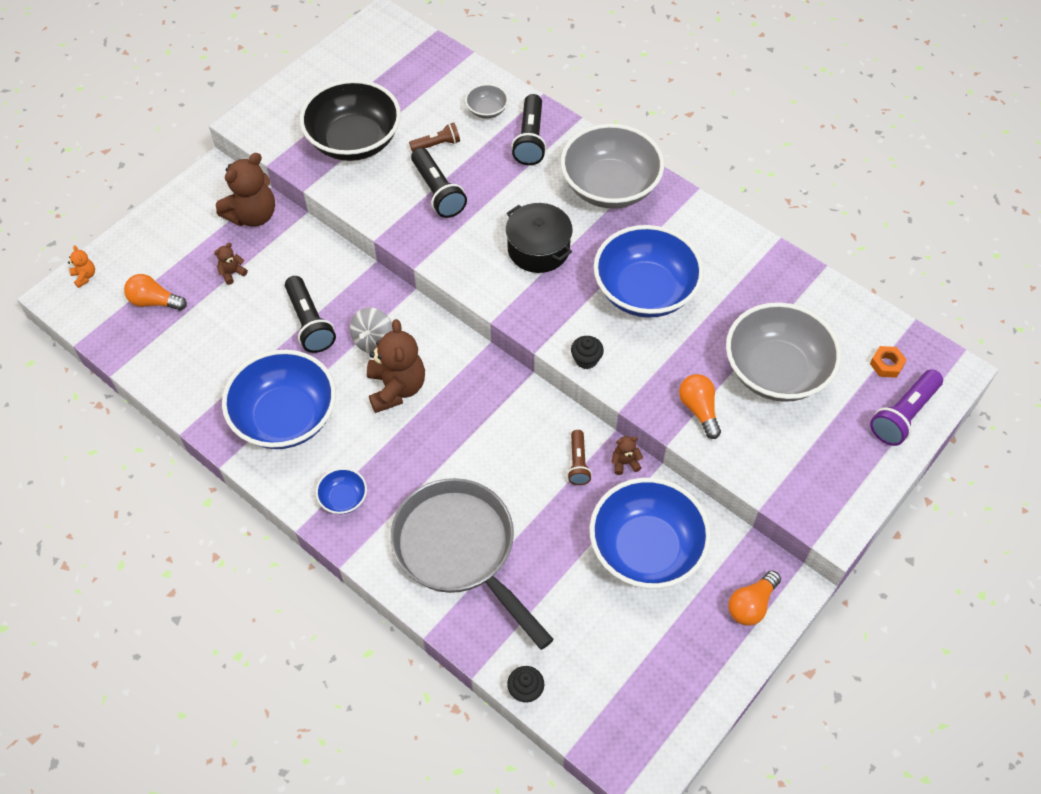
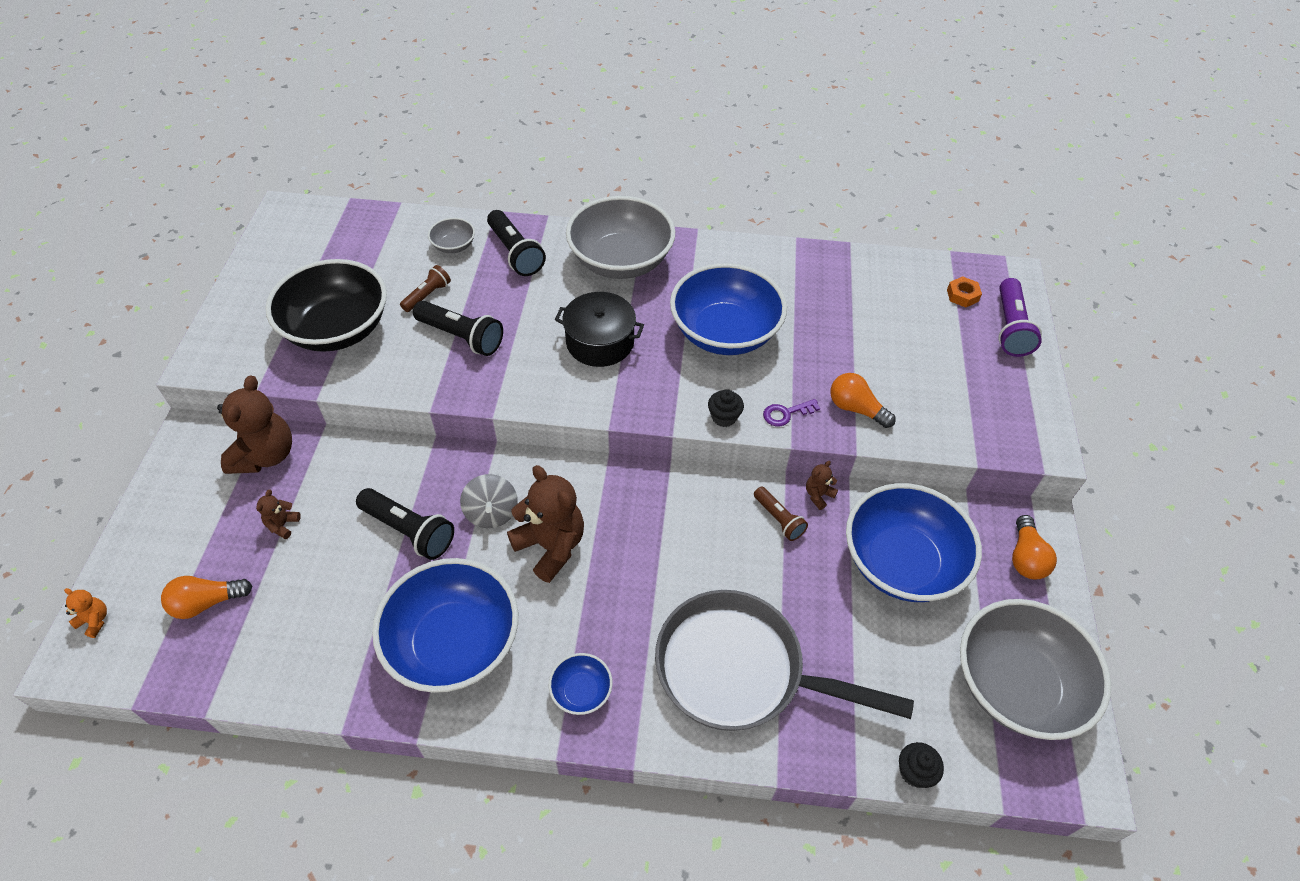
camera: 35 degrees left, 5 degrees down
(638, 383) = (786, 413): none -> purple key
(776, 371) = (887, 344): grey bowl -> grey bowl (1016, 685)

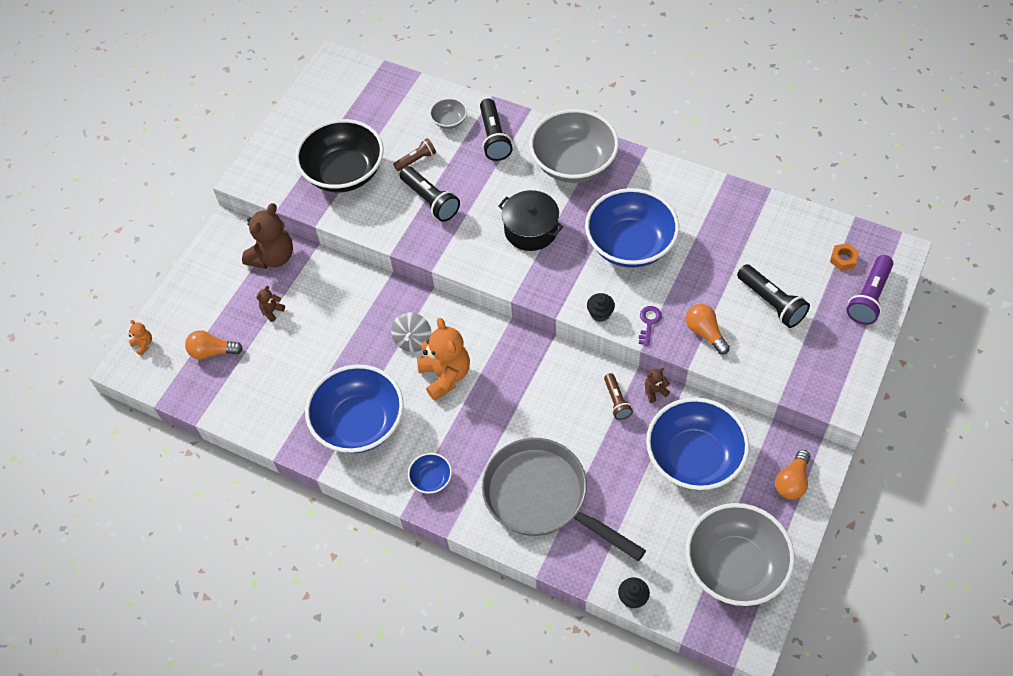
camera: 25 degrees right, 5 degrees up
(409, 530) = (353, 338): black flashlight -> black flashlight (771, 303)
(551, 546) = (445, 376): brown teddy bear -> orange teddy bear
(786, 413) = (649, 323): purple key -> purple key turned 105 degrees clockwise

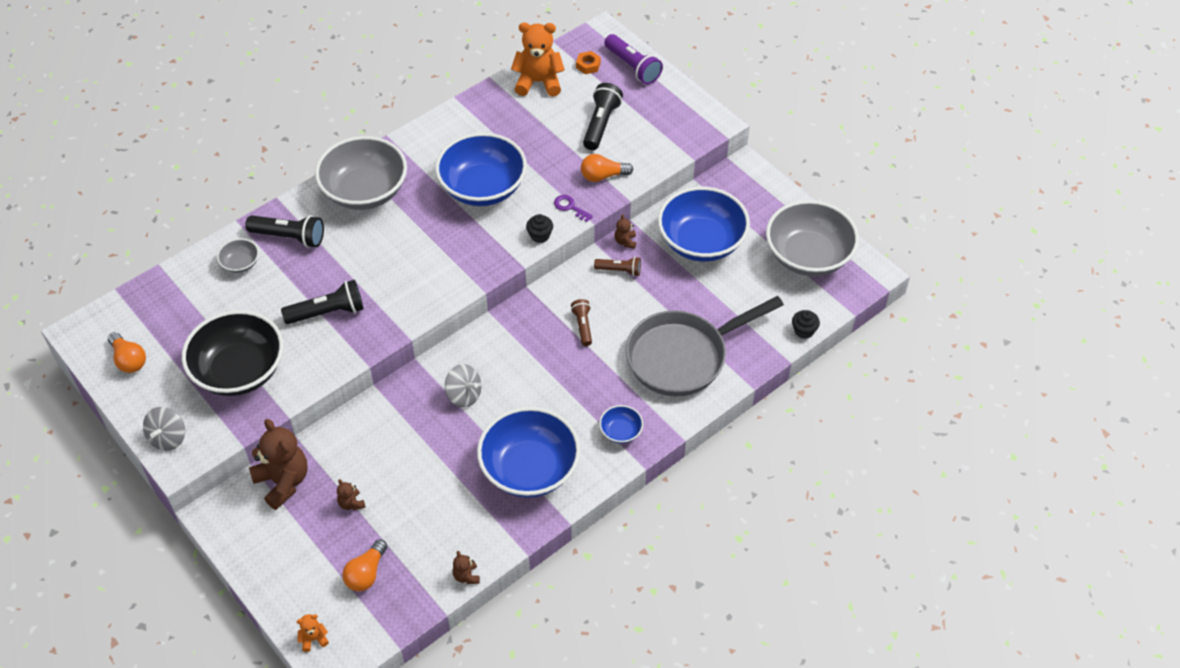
camera: 70 degrees left, 5 degrees down
(236, 423) = (466, 576): none -> brown teddy bear
(263, 162) = (168, 438): none -> grey spinning top
(416, 160) = (269, 306): brown flashlight -> brown flashlight (582, 326)
(445, 376) = (519, 383): orange teddy bear -> orange teddy bear (538, 82)
(531, 230) = (417, 249): black pot -> none
(771, 303) = (601, 124): black flashlight -> black flashlight turned 60 degrees counterclockwise
(792, 481) = (754, 191): orange light bulb -> orange light bulb (129, 360)

